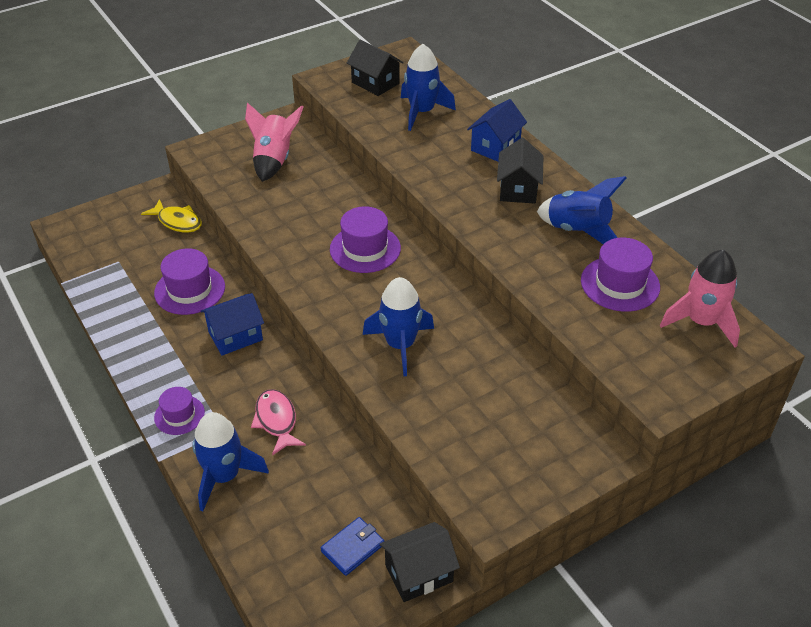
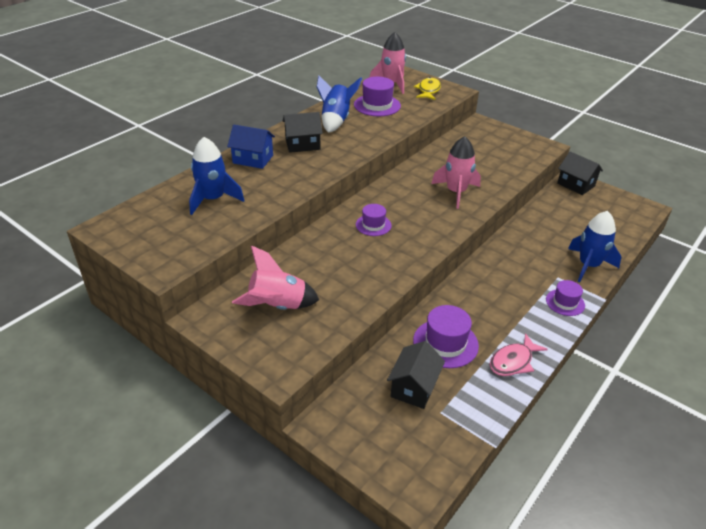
camera: 110 degrees left, 5 degrees down
(177, 222) = (362, 388): yellow fish -> yellow fish (428, 90)
(235, 336) = (475, 298): blue house -> none
(277, 421) = (531, 256): pink fish -> pink fish (513, 361)
(352, 548) = (583, 207): blue wallet -> none
(365, 249) = (373, 225): purple hat -> purple hat, size x0.63
(375, 83) = (167, 234): black house -> black house (414, 387)
(400, 345) = (456, 192): blue rocket -> pink rocket

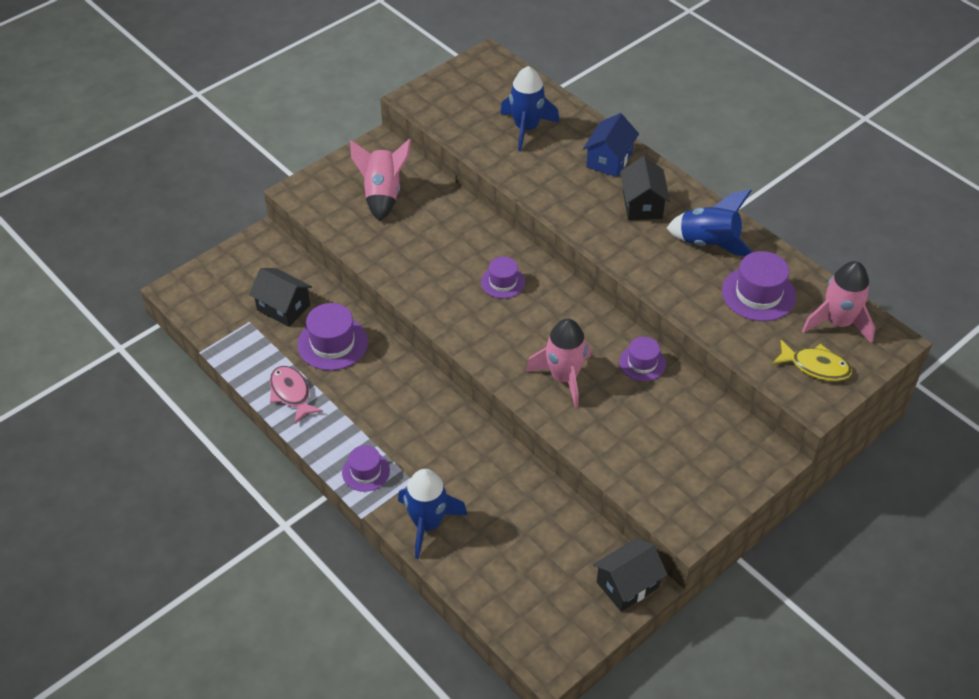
camera: 100 degrees right, 10 degrees up
(429, 163) = (642, 363): none -> purple hat

